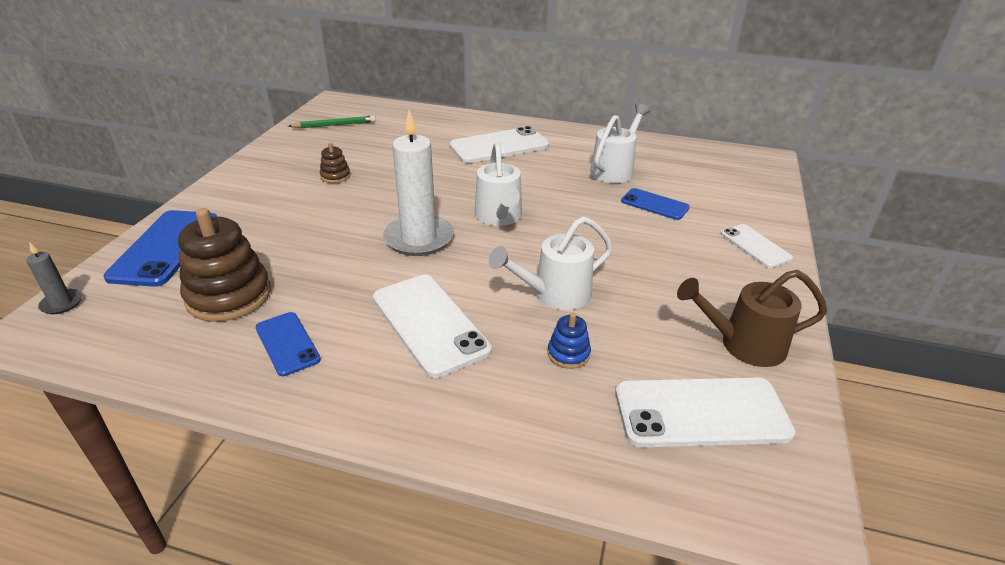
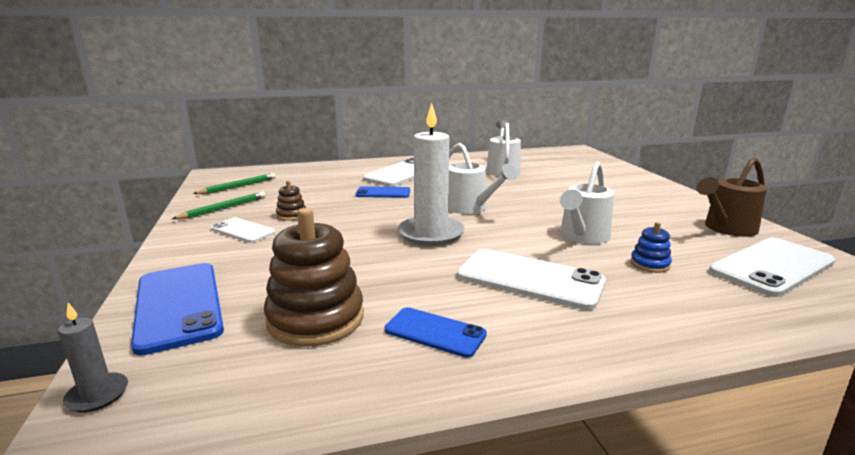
camera: 30 degrees left, 15 degrees down
(295, 151) = (223, 208): none -> green pencil
(654, 204) = (557, 180): blue phone -> blue phone (383, 193)
(755, 246) = (645, 186): white phone -> white phone (242, 231)

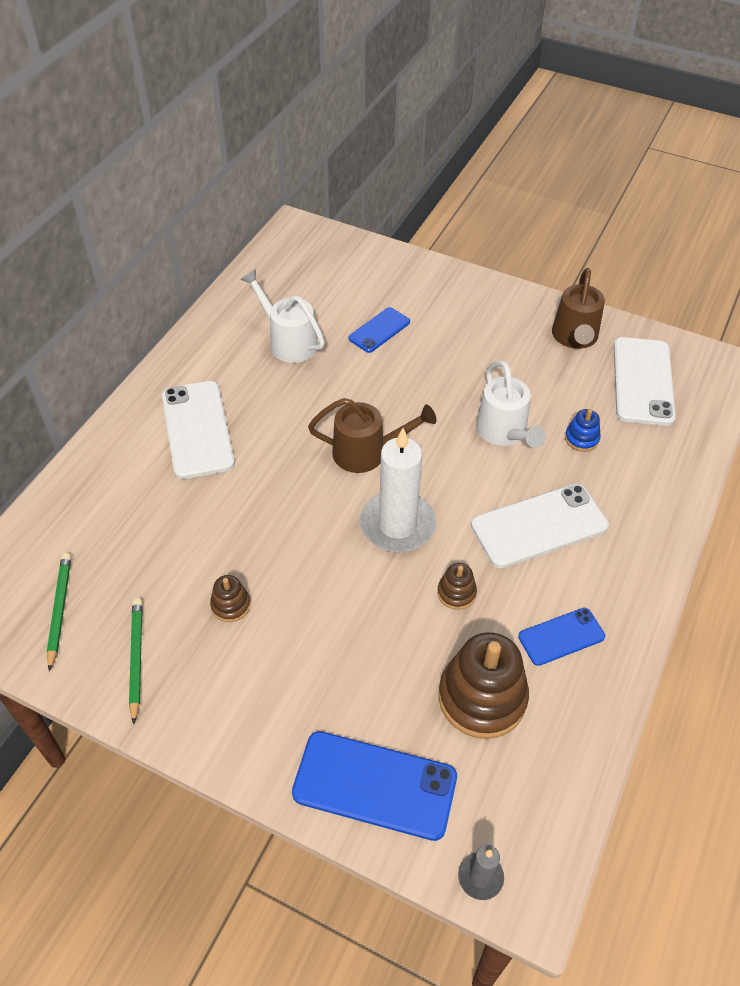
camera: 50 degrees left, 30 degrees up
(242, 231) = (234, 669): white phone -> none
(383, 193) = (246, 489): blue phone -> blue phone (379, 330)
(406, 272) = (456, 593): none -> brown stacking toy
(470, 208) = (368, 452): white watering can -> brown watering can

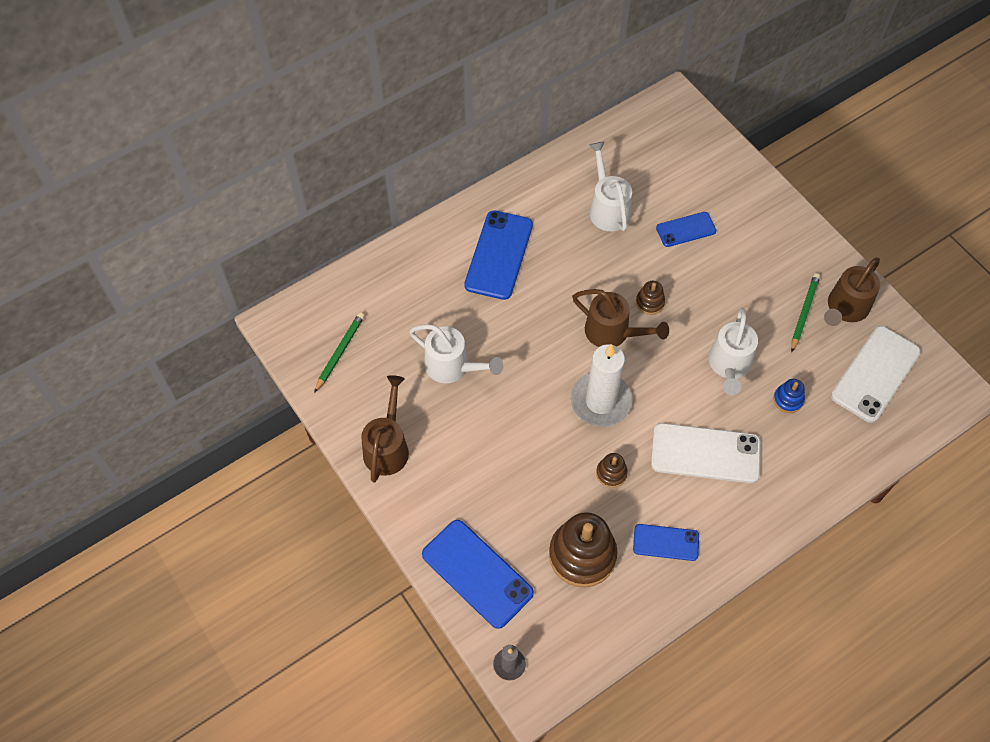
camera: 30 degrees right, 10 degrees up
(136, 658) = (372, 411): green pencil -> green pencil (804, 312)
(178, 690) = (387, 446): none -> brown watering can
(197, 429) = (498, 255): white phone -> blue phone
(210, 564) = (453, 367): none -> white watering can
(231, 605) = (451, 404): brown stacking toy -> brown stacking toy (650, 302)

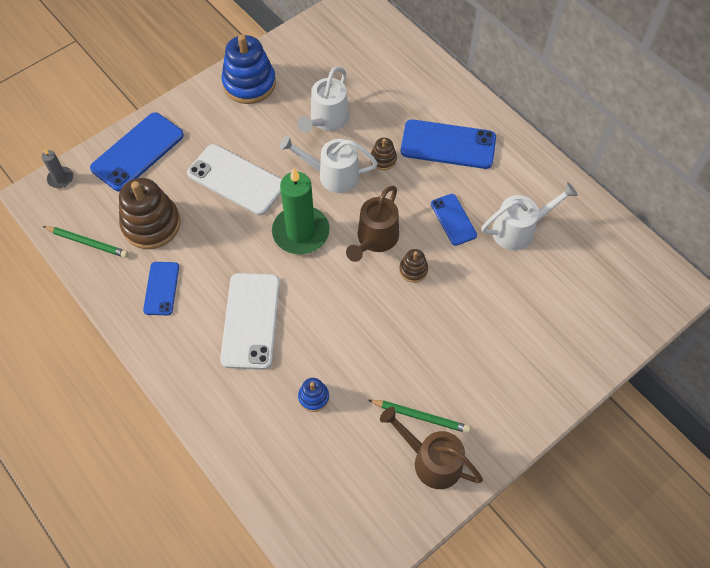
camera: 85 degrees right, 0 degrees up
(340, 352) = (334, 44): green pencil -> green pencil (87, 243)
(387, 446) = (249, 83): brown watering can -> blue stacking toy
(600, 401) = (301, 232): white candle -> green candle
(611, 473) = (228, 243): brown stacking toy -> brown stacking toy (383, 159)
(686, 229) = (506, 301): blue phone -> blue phone (453, 219)
(729, 366) = (348, 342): white watering can -> white watering can (332, 175)
(875, 374) = (351, 489): white phone -> white phone (236, 180)

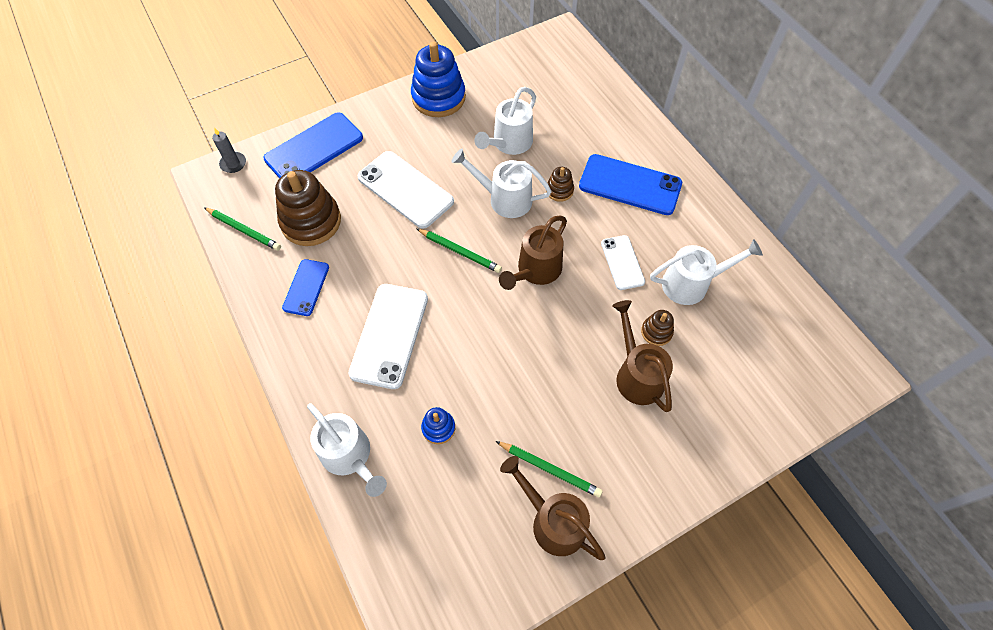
camera: 10 degrees right, 0 degrees up
(238, 436) = (350, 457): none -> white watering can
(301, 232) = (460, 252): green candle -> green pencil
(413, 270) = (570, 309): brown stacking toy -> brown stacking toy (656, 332)
(453, 219) = (622, 262): blue phone -> white phone
(483, 320) = (636, 374): none -> brown watering can

